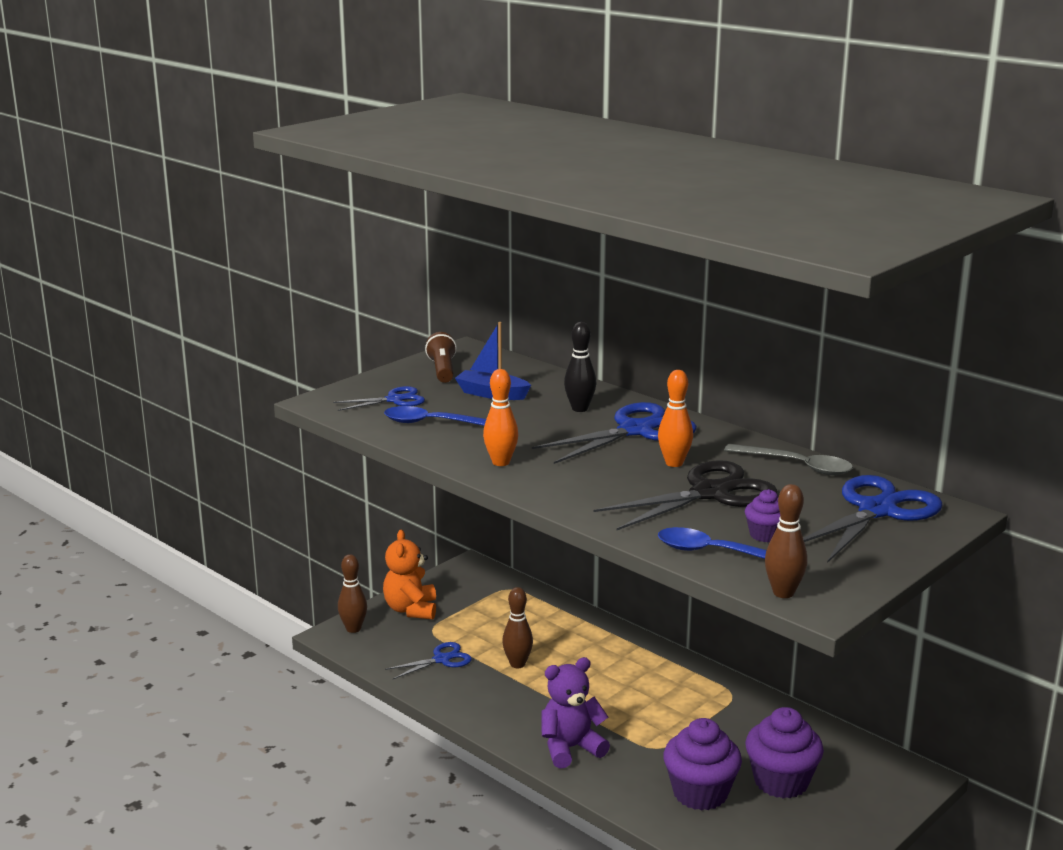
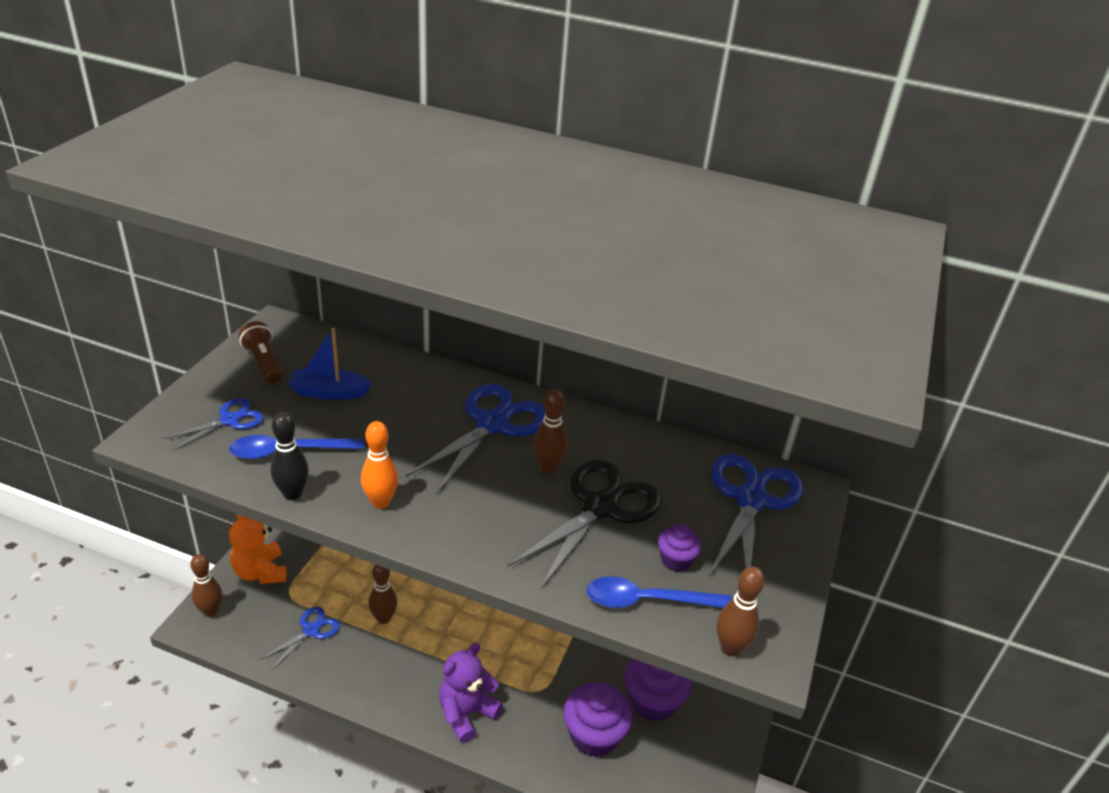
camera: 25 degrees left, 15 degrees up
(579, 409) = (425, 400): black bowling pin -> black bowling pin (292, 494)
(674, 463) = (548, 467): orange bowling pin -> brown bowling pin
(797, 465) = (656, 448): grey spoon -> none

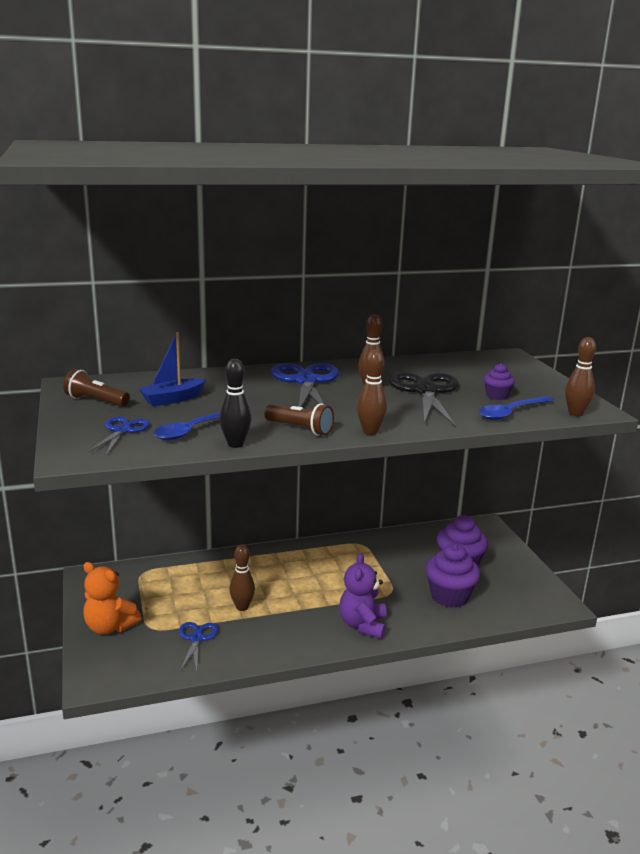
camera: 35 degrees left, 15 degrees down
(211, 611) = (98, 667): brown bowling pin -> brown bowling pin (370, 431)
(380, 502) = (300, 429): orange bowling pin -> brown flashlight
(751, 499) = (490, 366): blue scissors -> none

